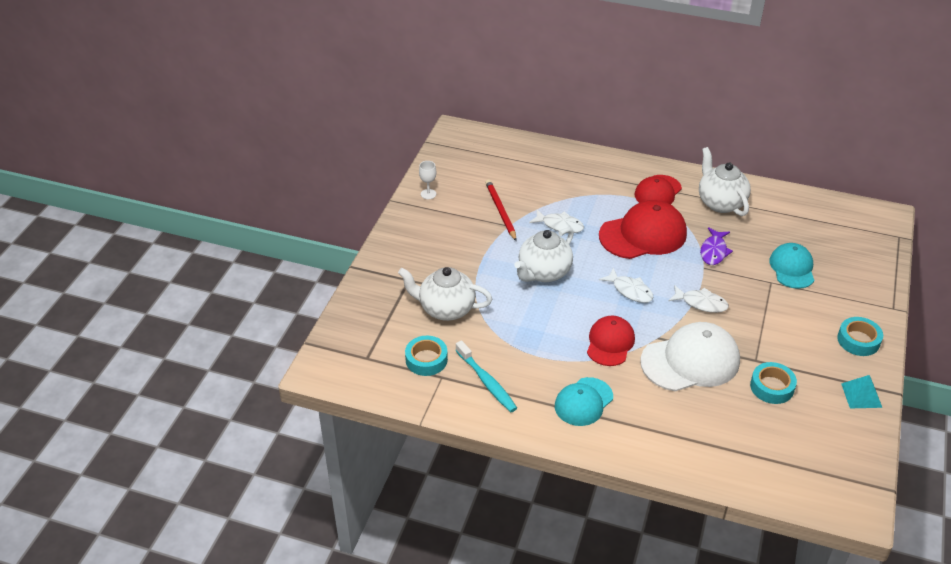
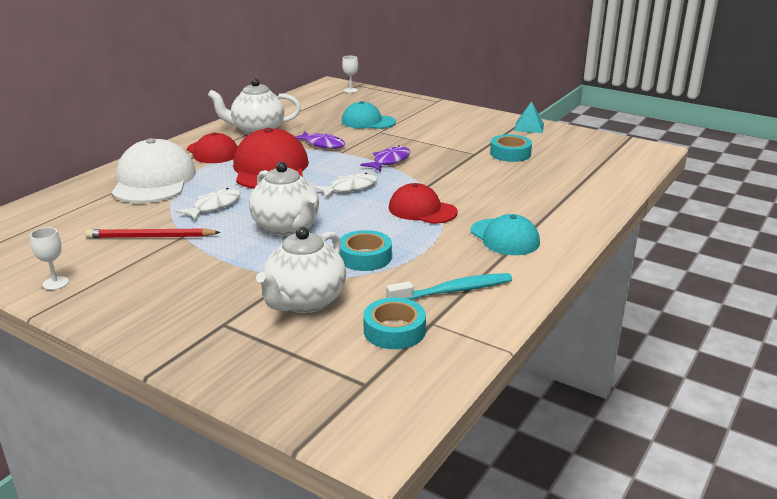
camera: 75 degrees left, 15 degrees down
(690, 361) = (465, 178): white cap -> white cap (153, 181)
(701, 303) = (389, 161): white fish -> purple fish
(858, 340) = (467, 117): turquoise tape -> turquoise tape (365, 257)
(877, 235) = (350, 90): none -> white goblet

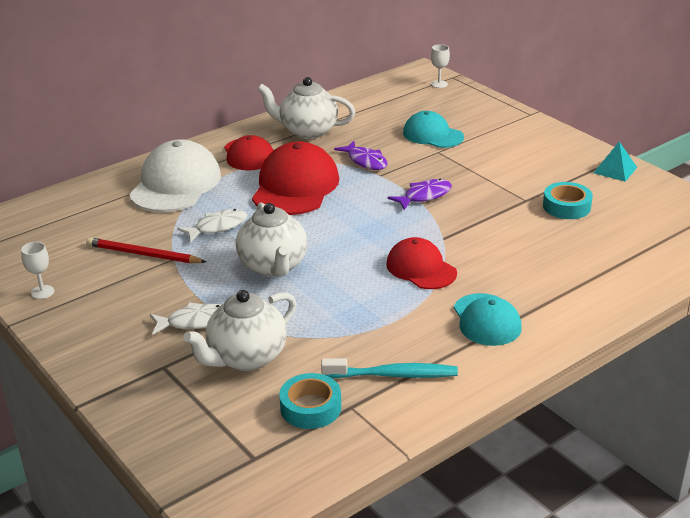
camera: 20 degrees right, 5 degrees up
(350, 188) = (362, 226): white fish -> white fish (194, 322)
(365, 257) = (330, 317): turquoise tape -> none

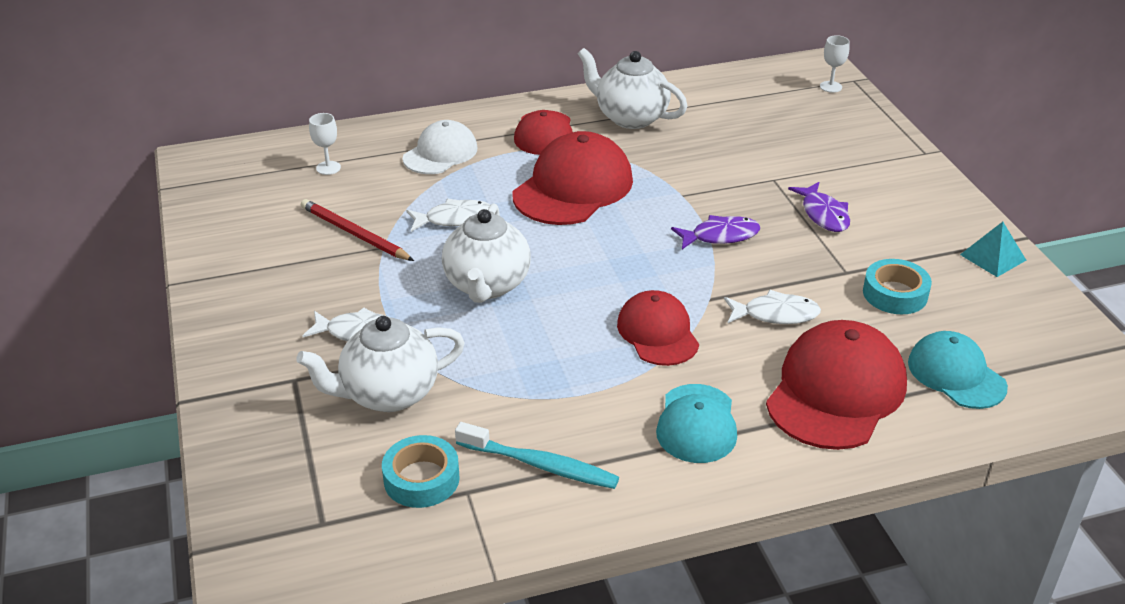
camera: 20 degrees right, 5 degrees up
(42, 292) = (224, 253): white goblet -> white goblet (328, 168)
(175, 184) = (440, 153): white cap -> white cap, size x0.62
(365, 161) = (676, 172): purple fish -> purple fish (823, 214)
(432, 135) = (780, 155): turquoise cap -> turquoise cap (956, 374)
(495, 237) = (776, 314): none -> white fish
(567, 276) = (836, 391): none -> red cap

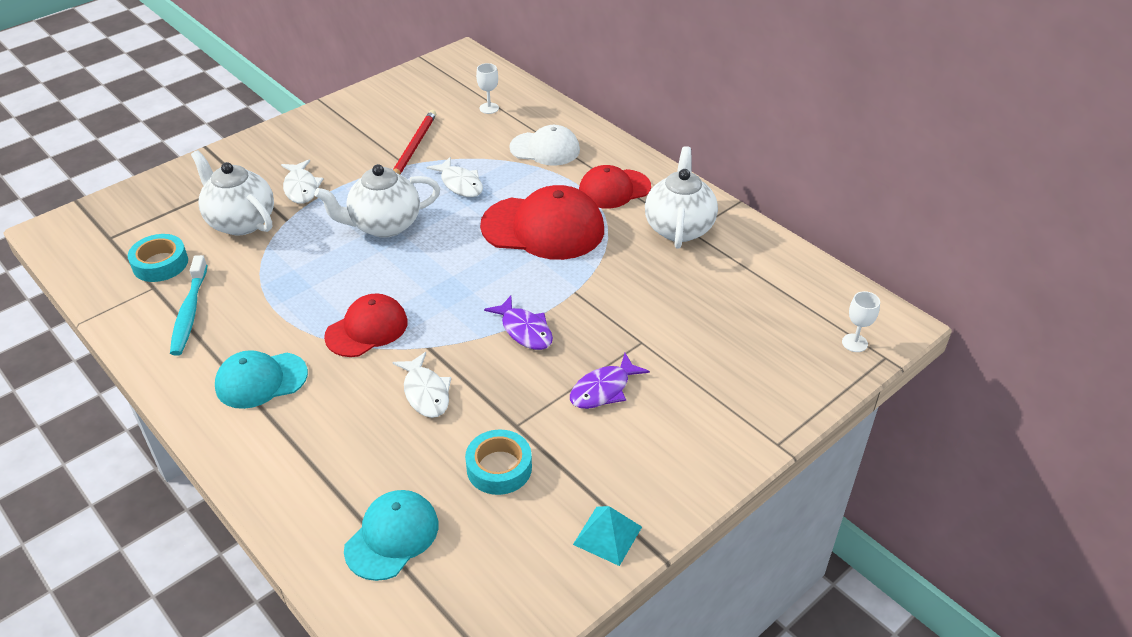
camera: 65 degrees right, 5 degrees up
(836, 391) = (333, 455): red cap -> none

